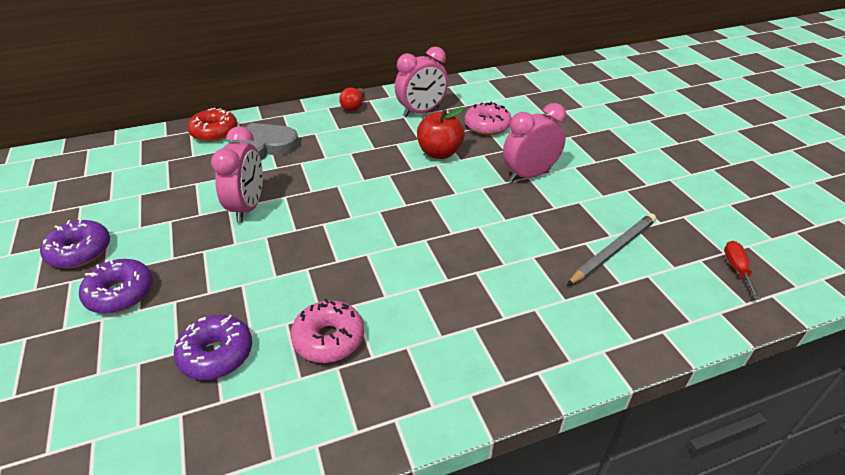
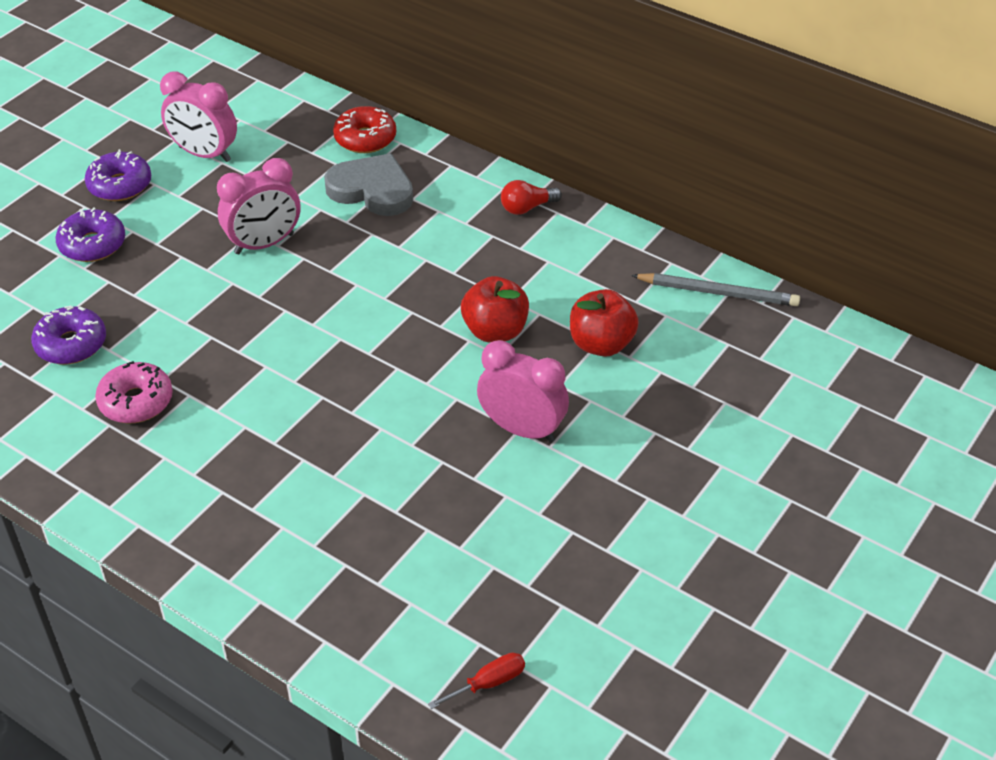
camera: 55 degrees right, 5 degrees up
(421, 112) = (575, 270): pink clock -> pink clock (204, 154)
(487, 126) = (601, 344): pink donut -> red apple
(613, 250) = (430, 558): grey pencil -> grey pencil (718, 292)

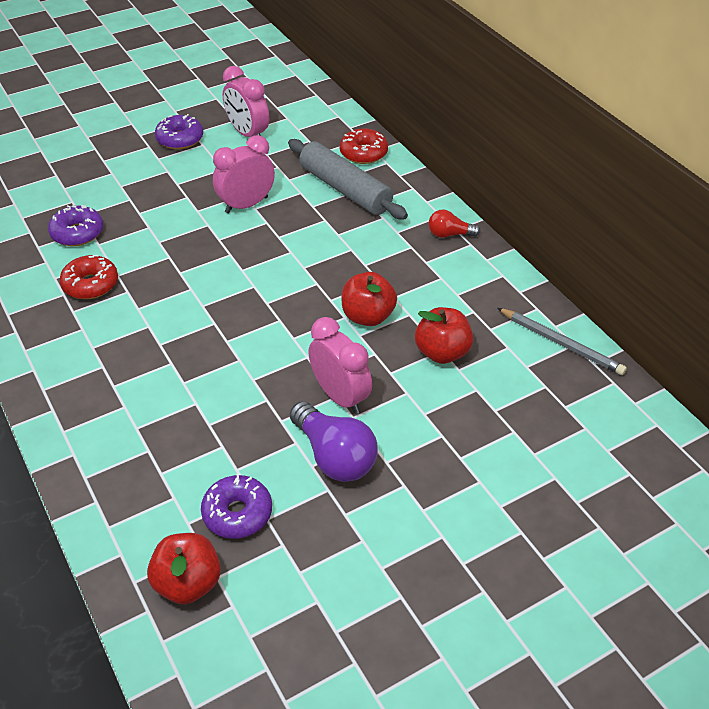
camera: 25 degrees right, 0 degrees up
(92, 244) = (136, 172): purple donut -> purple donut (237, 513)
(136, 401) = (90, 284): pink donut -> red donut
(264, 244) = (246, 205): pink clock -> pink clock turned 150 degrees clockwise
(372, 190) = (345, 189): grey heart -> grey rolling pin
(488, 683) = (188, 583): red screwdriver -> red apple
(557, 495) = (334, 456): none -> purple light bulb

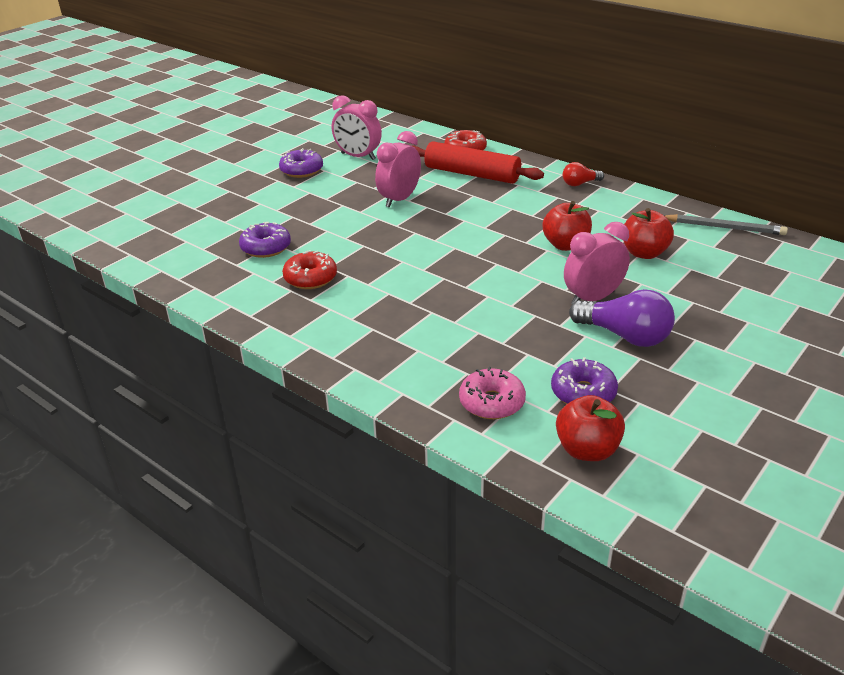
camera: 20 degrees left, 10 degrees down
(144, 494) = (492, 402): none -> pink donut
(340, 396) = (592, 298): pink clock -> pink clock turned 60 degrees counterclockwise
(345, 189) = (472, 174): grey rolling pin -> red rolling pin

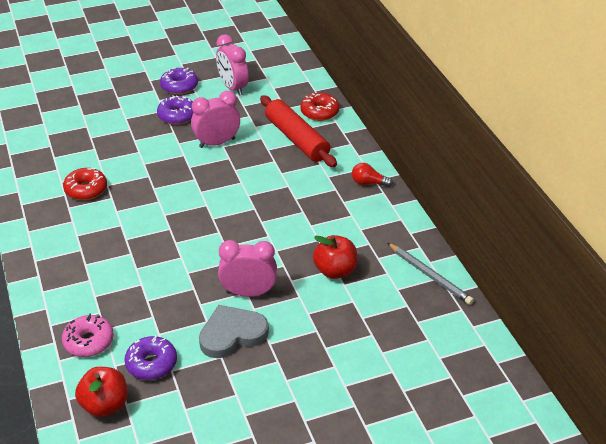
camera: 30 degrees right, 5 degrees up
(266, 248) = (85, 150): purple donut -> purple donut (177, 116)
(566, 245) = (286, 237): red apple -> none
(624, 336) = (232, 334): purple light bulb -> grey heart

